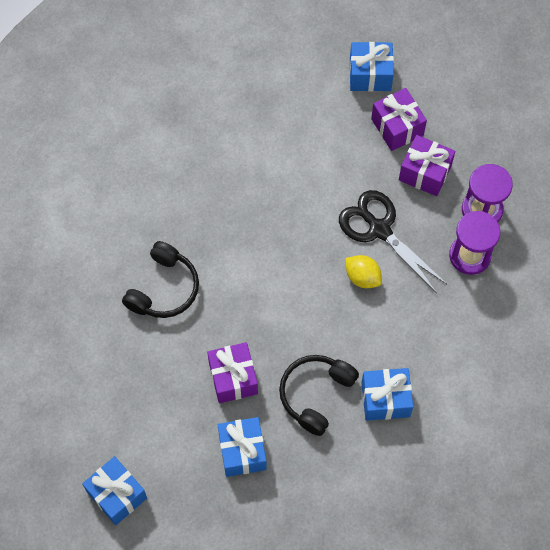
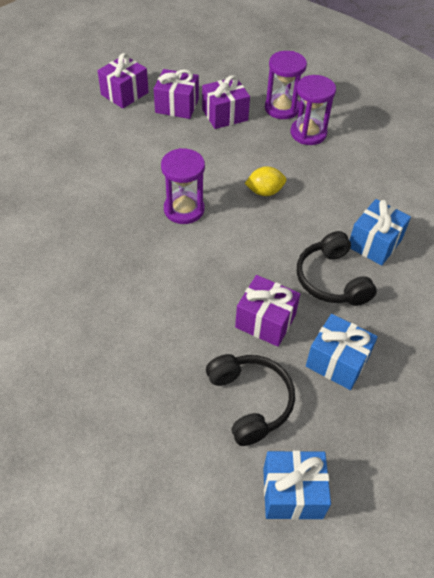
camera: 50 degrees left, 15 degrees down
(164, 288) = (138, 310): black headphones -> black headphones (250, 401)
(285, 236) = (184, 209): none -> purple hourglass
(370, 75) = (124, 93): blue gift -> purple gift
(379, 229) = (239, 160): black scissors -> none

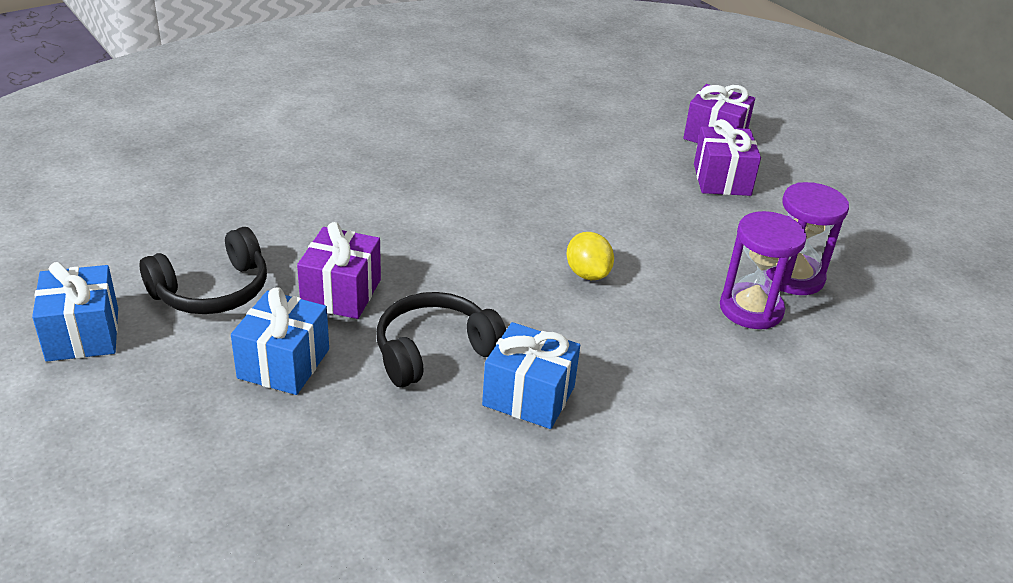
camera: 75 degrees right, 15 degrees down
(184, 209) = (516, 208): purple hourglass -> none
(225, 115) = (734, 222): purple gift -> none

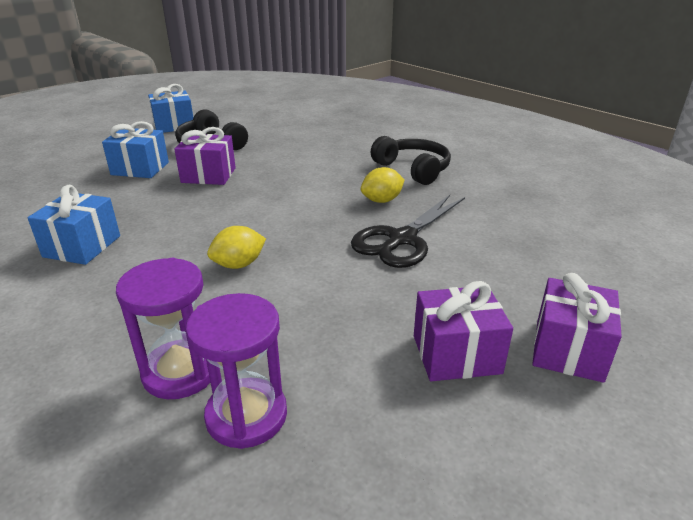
camera: 85 degrees right, 5 degrees down
(434, 351) = (142, 209): black headphones -> black headphones (413, 169)
(465, 170) = (382, 200): none -> yellow lemon
(553, 173) = (402, 239): none -> black scissors

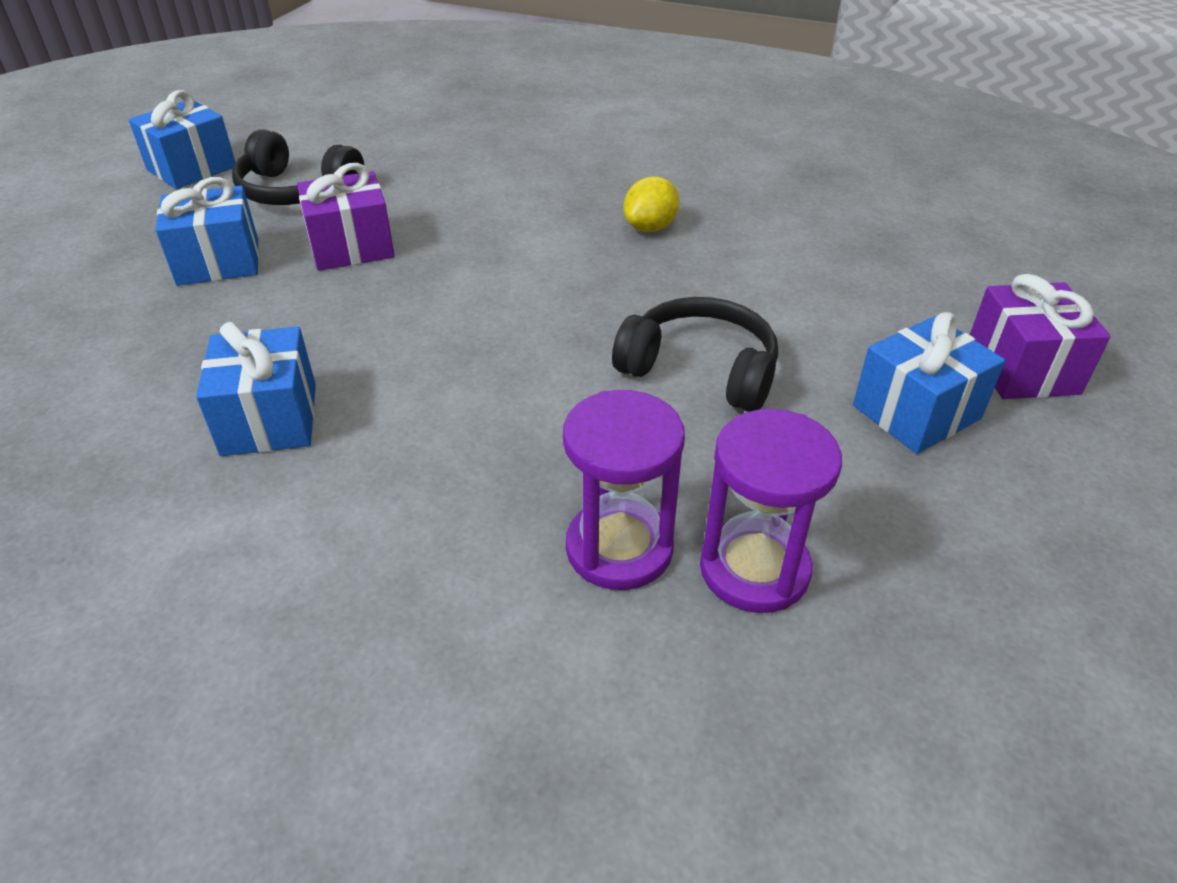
camera: 25 degrees left, 10 degrees up
(239, 264) = (546, 377): yellow lemon -> none
(402, 239) = (727, 279): black scissors -> none
(413, 169) = (649, 168): black headphones -> black headphones (700, 369)
(456, 354) = (916, 412): purple gift -> blue gift

